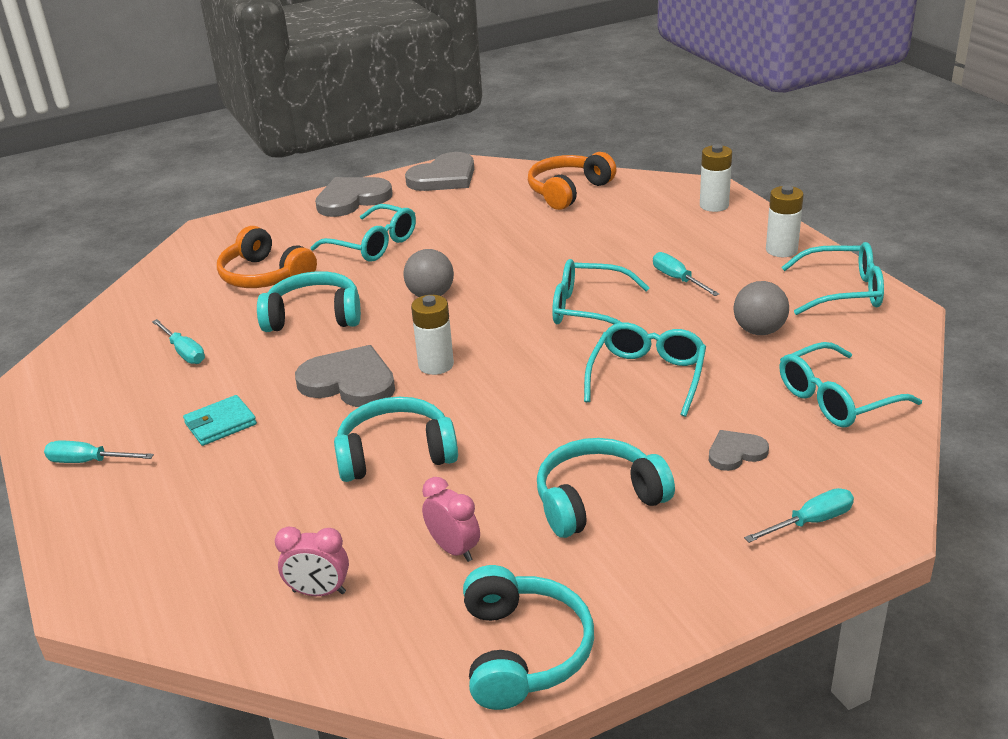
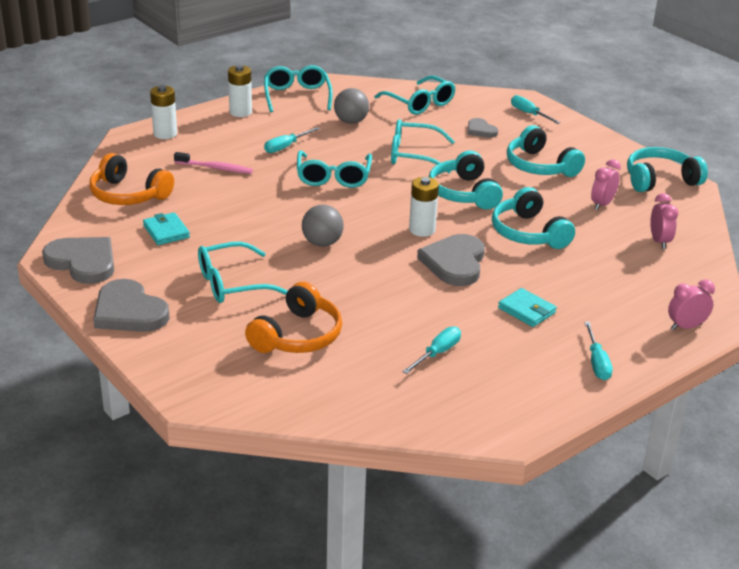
camera: 105 degrees left, 0 degrees up
(99, 561) = (686, 327): none -> pink clock
(314, 316) = (365, 295): turquoise headphones -> turquoise headphones (463, 193)
(373, 244) = (232, 283): turquoise glasses -> turquoise glasses turned 135 degrees counterclockwise
(486, 211) = (166, 231): none -> turquoise wallet
(623, 235) = (215, 168): none -> pink toothbrush

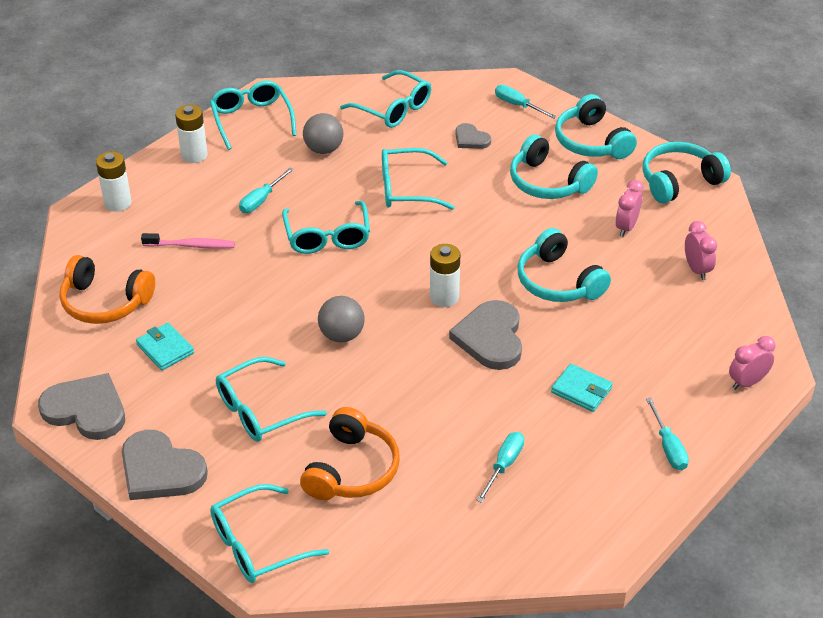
camera: 10 degrees left, 10 degrees up
(193, 376) = (257, 545): none -> turquoise glasses
(463, 193) = (475, 236): turquoise headphones -> turquoise headphones (591, 142)

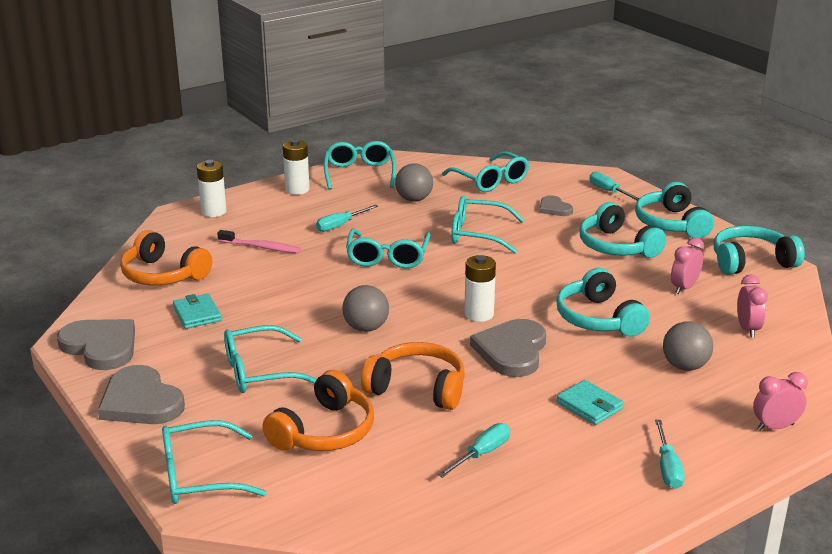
camera: 15 degrees right, 15 degrees down
(419, 400) = (417, 388): none -> orange headphones
(652, 326) = (685, 366): none -> grey ball

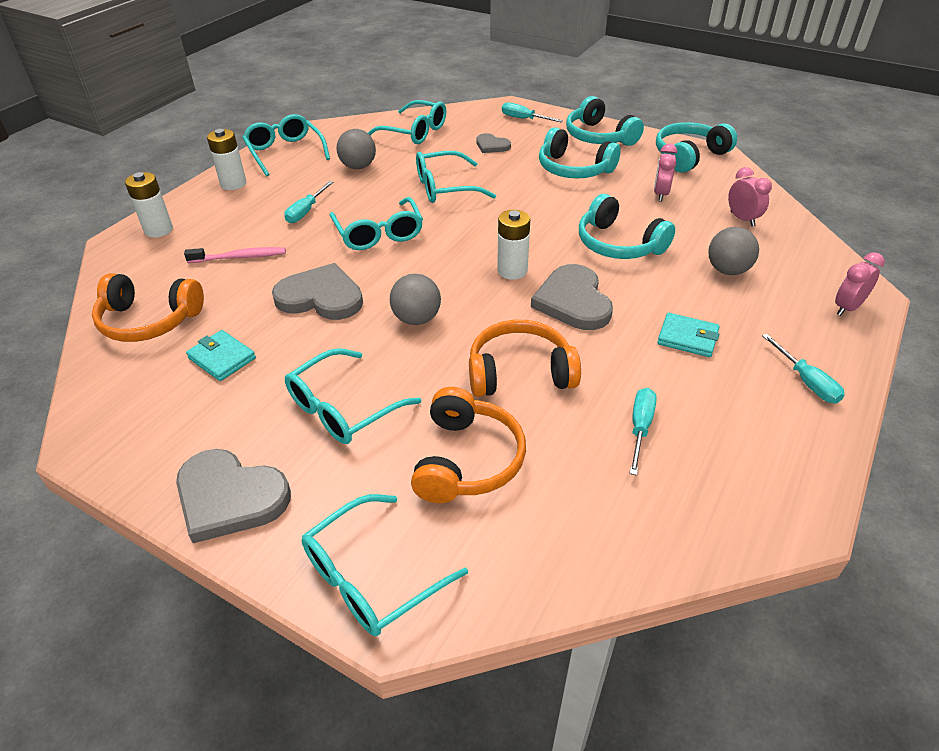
camera: 25 degrees left, 15 degrees up
(101, 346) = (130, 438): grey heart -> grey heart (321, 297)

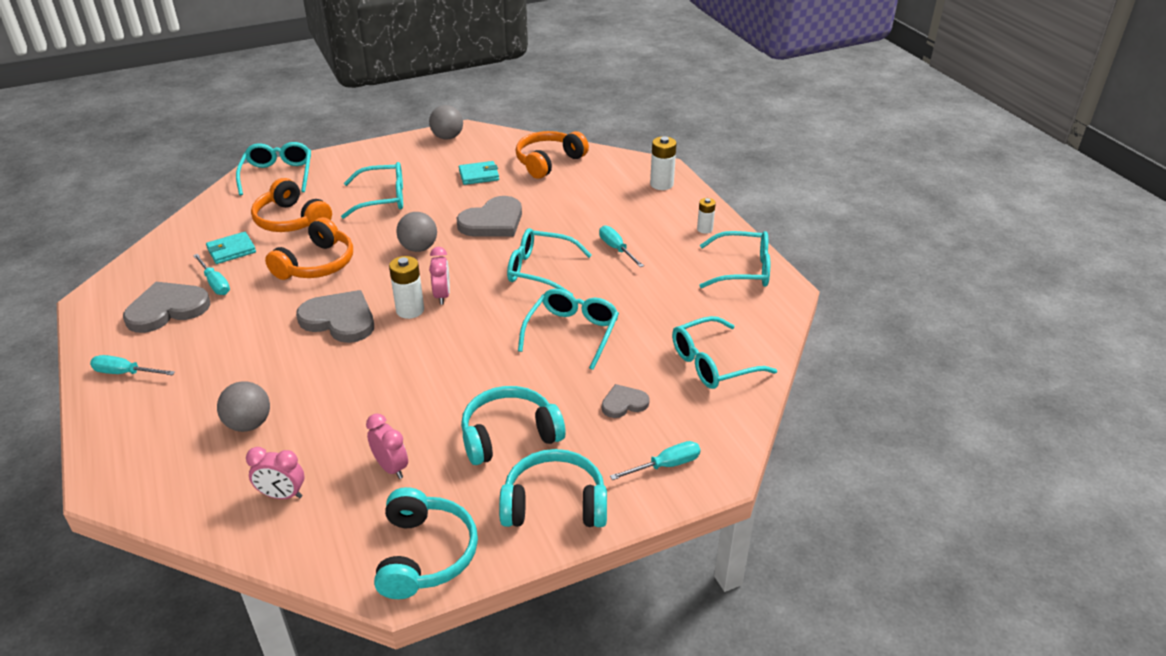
camera: 125 degrees right, 5 degrees down
(230, 497) = (374, 155): grey heart -> grey heart (167, 309)
(233, 184) = (704, 229): white battery -> white battery, size x0.63
(239, 257) = (583, 205): pink toothbrush -> none
(343, 408) = (383, 198): turquoise glasses -> turquoise glasses turned 90 degrees clockwise
(358, 167) = (668, 299): grey ball -> grey ball (447, 137)
(618, 244) = (363, 384): turquoise headphones -> none
(687, 338) = (233, 348): turquoise wallet -> turquoise wallet (231, 250)
(847, 308) = (120, 457): pink clock -> pink clock (442, 295)

